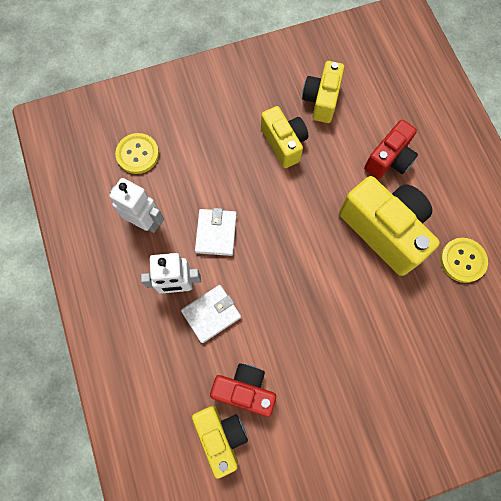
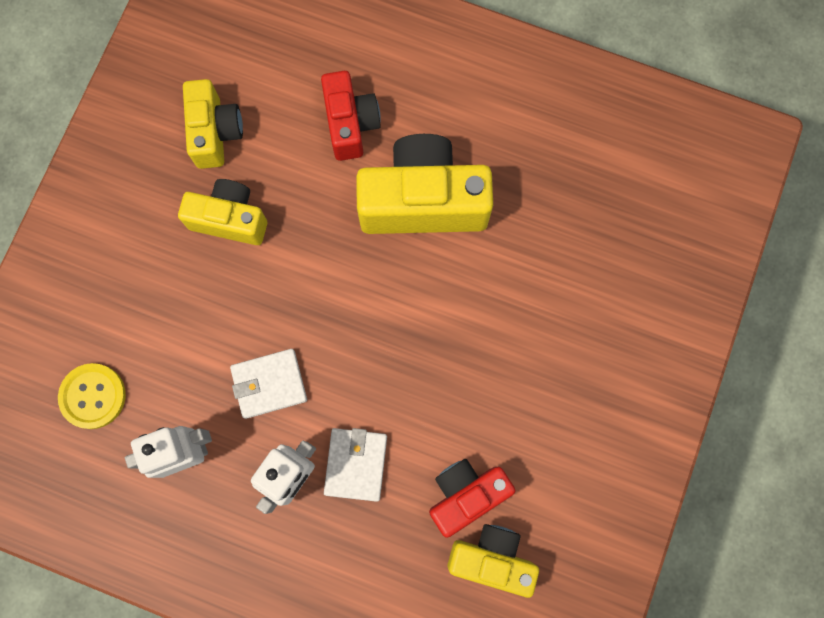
camera: 50 degrees left, 5 degrees up
(216, 233) = (269, 384): white wallet -> white wallet turned 60 degrees counterclockwise
(321, 100) = (215, 132): yellow camera -> yellow camera turned 150 degrees counterclockwise
(462, 260) = (522, 152): yellow button -> none

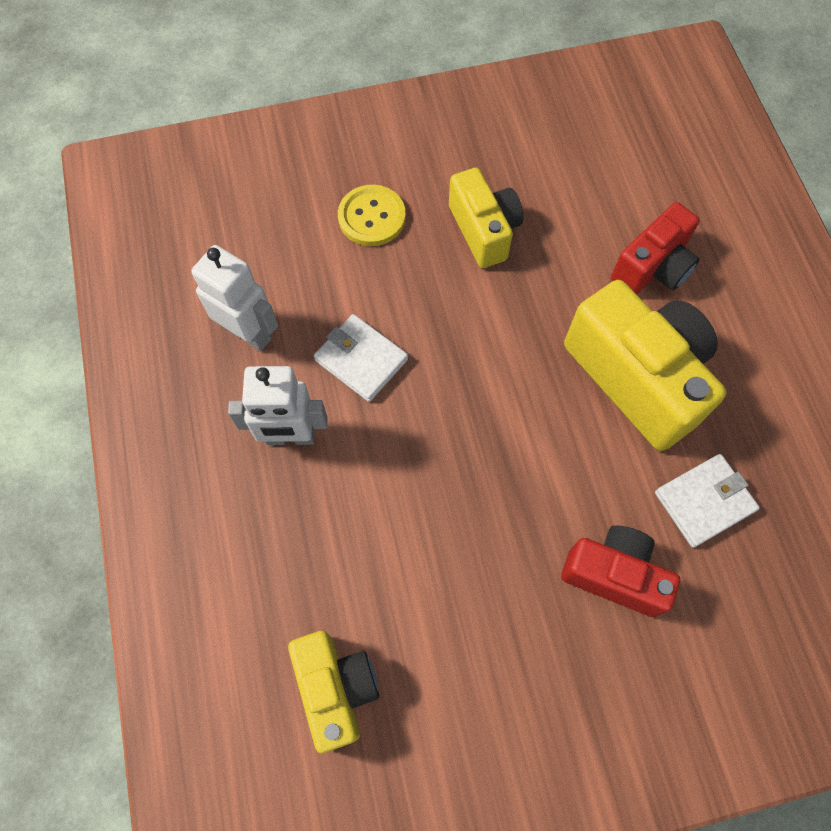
camera: 55 degrees right, 10 degrees down
(93, 396) = (249, 230): yellow button -> yellow button (371, 217)
(215, 132) = (549, 170): yellow camera -> none
(356, 464) = (340, 487): white wallet -> white wallet (704, 501)
(466, 494) = (383, 615): red camera -> red camera (614, 574)

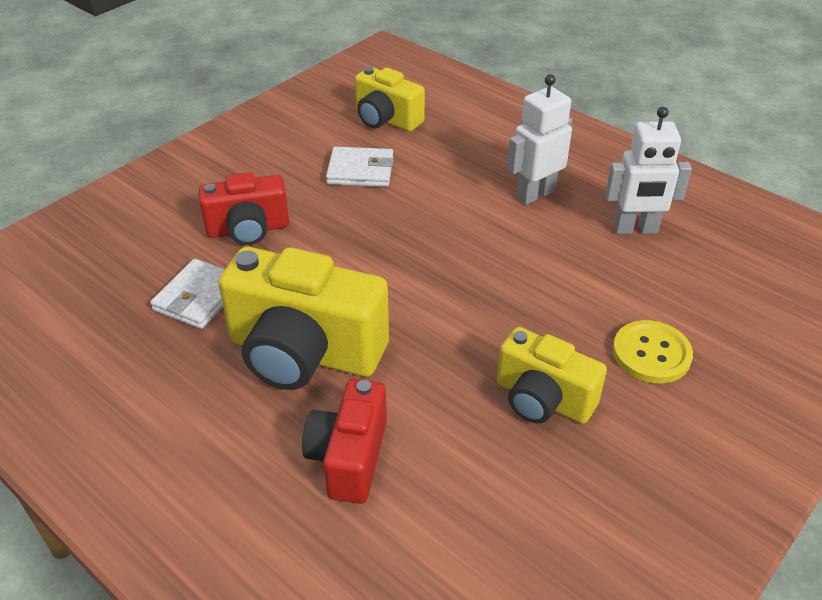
camera: 145 degrees right, 25 degrees down
(361, 360) = (538, 254): white wallet -> white wallet (360, 171)

